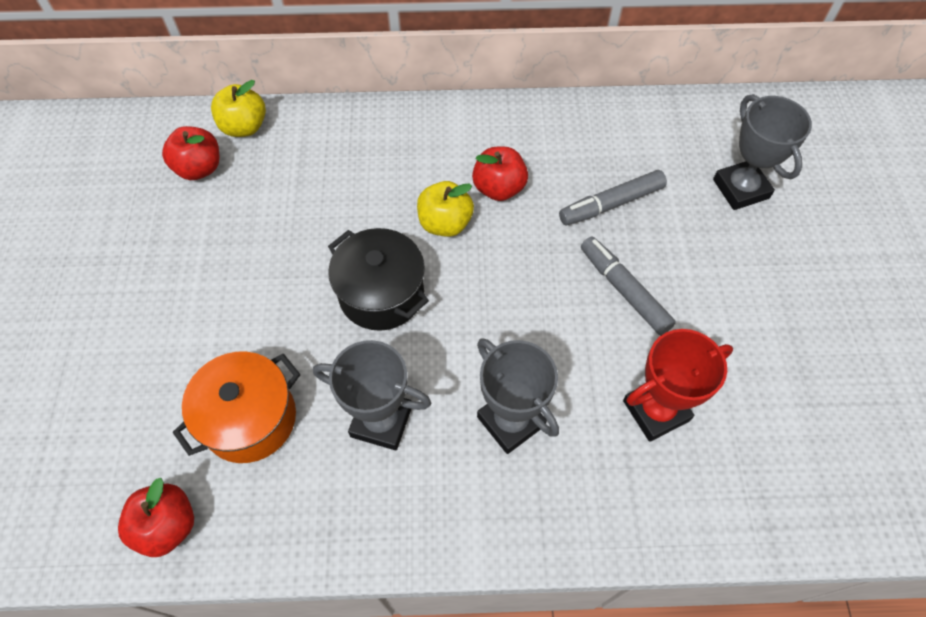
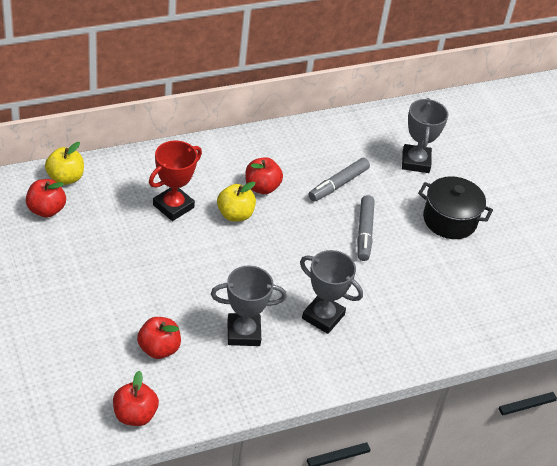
camera: 25 degrees left, 15 degrees down
(250, 419) = (159, 349): orange pot -> red apple
(381, 294) = (211, 263): black pot -> black pot (449, 220)
(624, 290) = (364, 232): grey marker -> grey marker turned 120 degrees counterclockwise
(656, 410) = (406, 293): red trophy -> red trophy (173, 206)
(741, 189) = (416, 162): grey trophy -> grey trophy turned 45 degrees clockwise

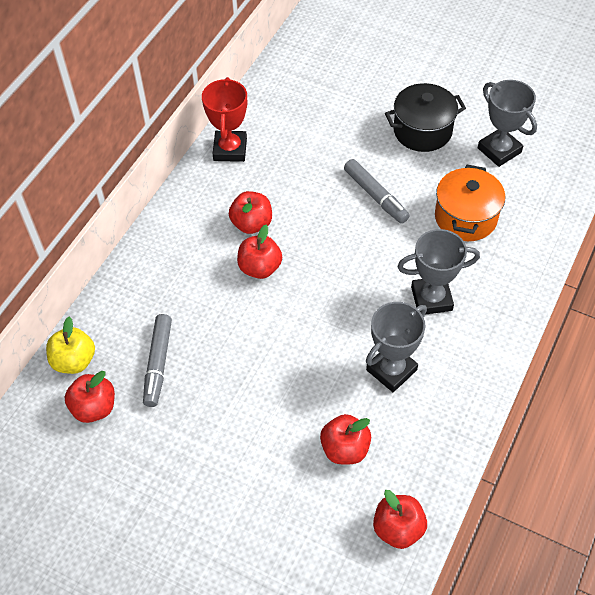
camera: 35 degrees left, 10 degrees up
(173, 206) = (201, 305): red trophy -> red trophy (230, 149)
(235, 214) = (260, 268): yellow apple -> red apple
(338, 184) = (307, 170): grey marker -> grey marker (158, 364)
(410, 291) = (465, 217): none -> orange pot
(416, 162) = (341, 100): grey trophy -> grey trophy (499, 150)

